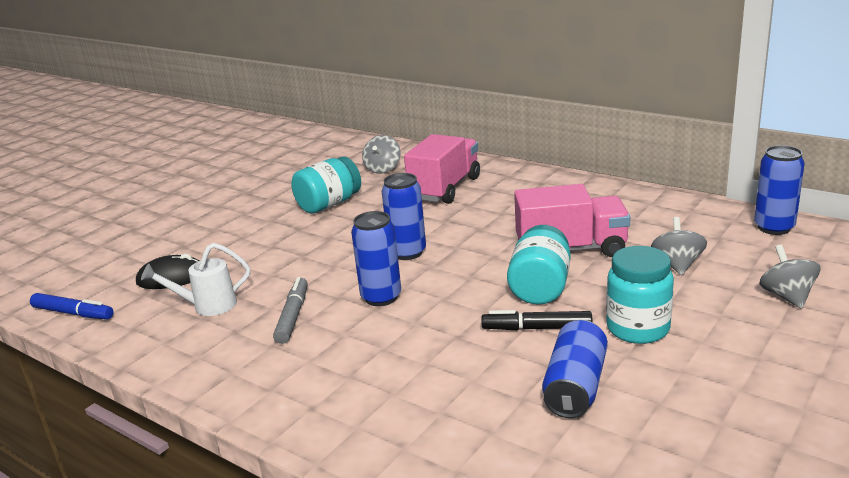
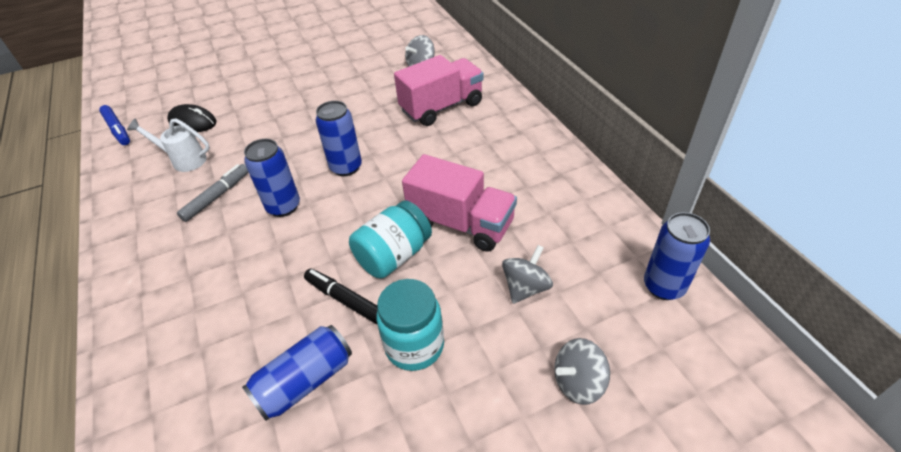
camera: 30 degrees right, 20 degrees up
(329, 204) = (349, 90): turquoise jar -> none
(787, 296) = (578, 382): grey spinning top -> grey spinning top turned 135 degrees counterclockwise

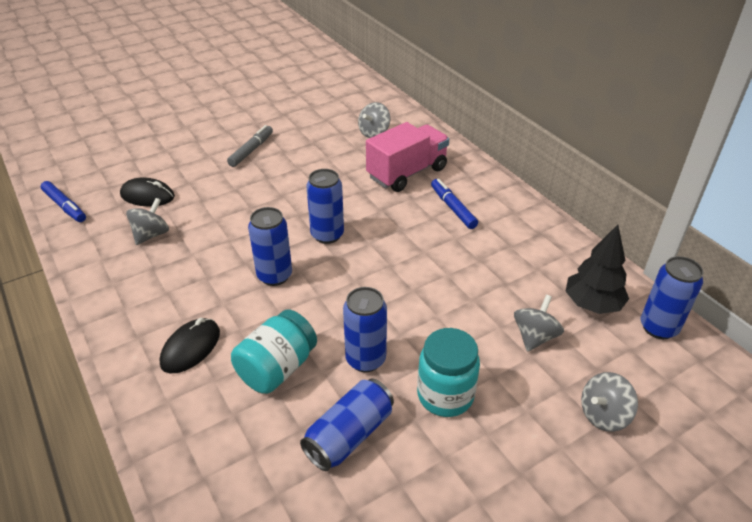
camera: 10 degrees left, 5 degrees down
(182, 276) = (191, 348): none -> black mouse
(184, 160) = (151, 235): white watering can -> grey spinning top
(217, 196) = (200, 269): grey marker -> grey marker (251, 150)
(345, 300) = (365, 359): black marker -> blue can
(394, 256) = (401, 316): turquoise jar -> turquoise jar (277, 368)
(461, 223) = (458, 282): pink truck -> none
(477, 144) = (453, 208): none -> blue marker
(596, 255) = (592, 304): none -> black tree

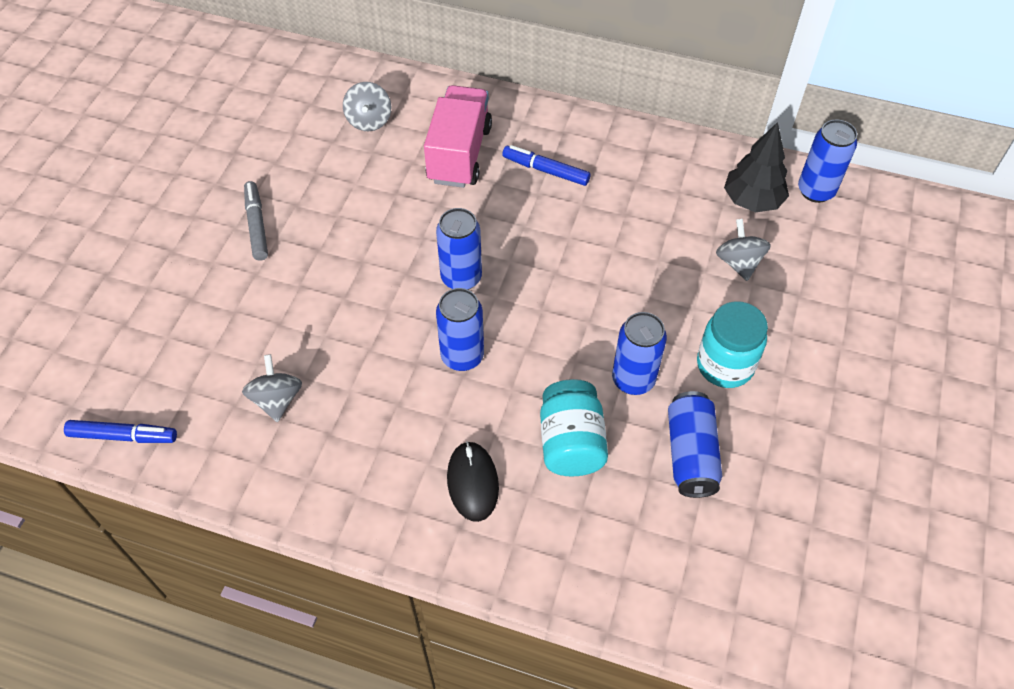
camera: 40 degrees left, 15 degrees up
(147, 196) = (208, 358): black mouse -> none
(603, 415) = (844, 298): grey spinning top -> none

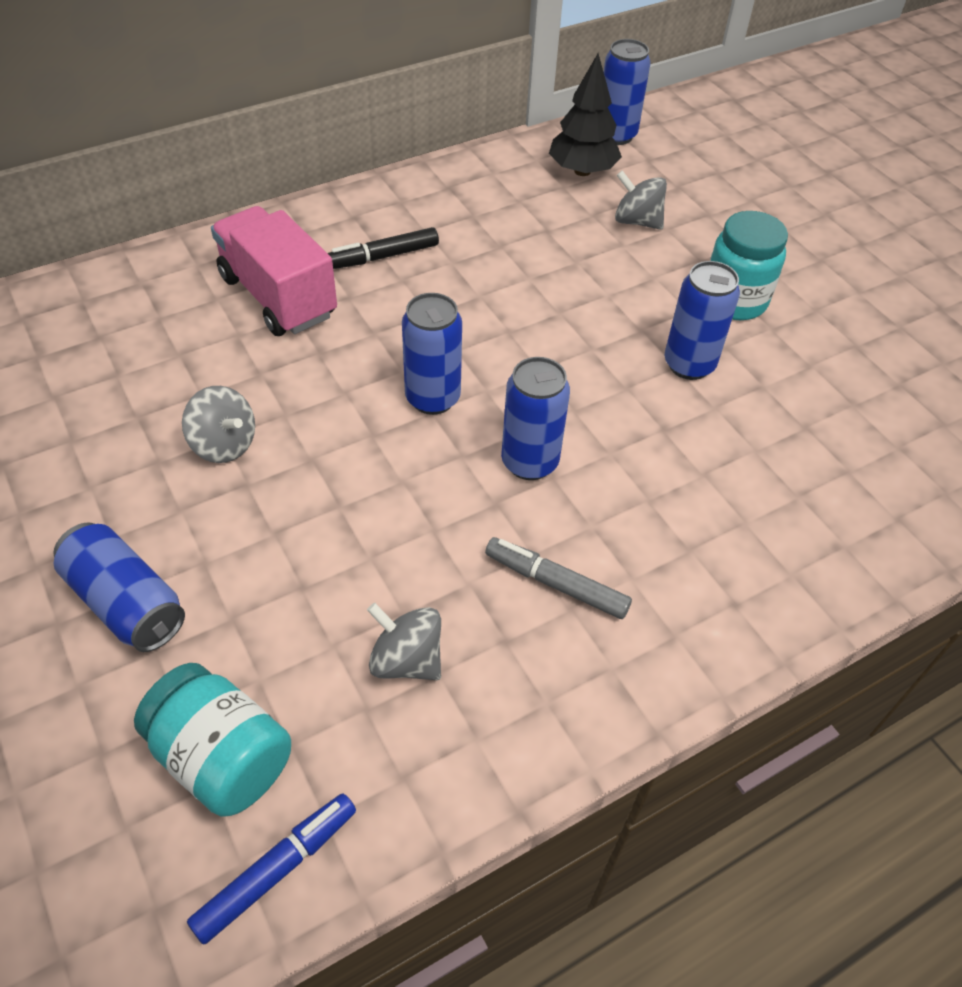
camera: 50 degrees left, 5 degrees down
(257, 225) = (136, 515): grey marker -> grey marker (556, 584)
(369, 120) = (134, 328): grey spinning top -> grey spinning top (224, 444)
(472, 482) = (691, 557): black mouse -> none
(545, 170) = (382, 257): blue marker -> black marker
(571, 443) = (716, 453): turquoise jar -> turquoise jar (222, 757)
(690, 454) = (805, 384): blue can -> blue can (126, 602)

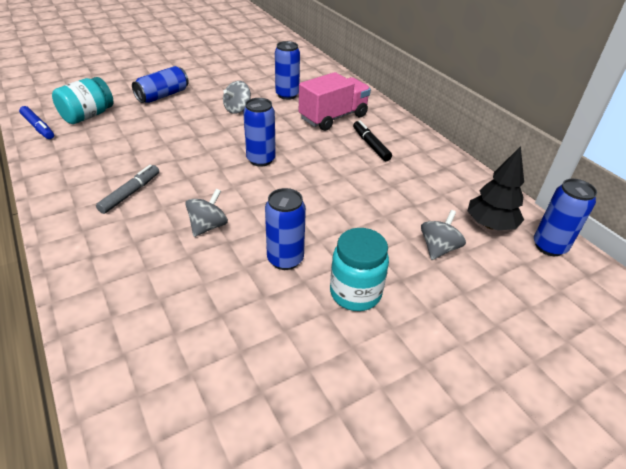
camera: 90 degrees right, 10 degrees down
(406, 660) = (109, 152): grey spinning top -> grey spinning top (208, 226)
(529, 462) = (211, 188): blue can -> blue can (287, 95)

